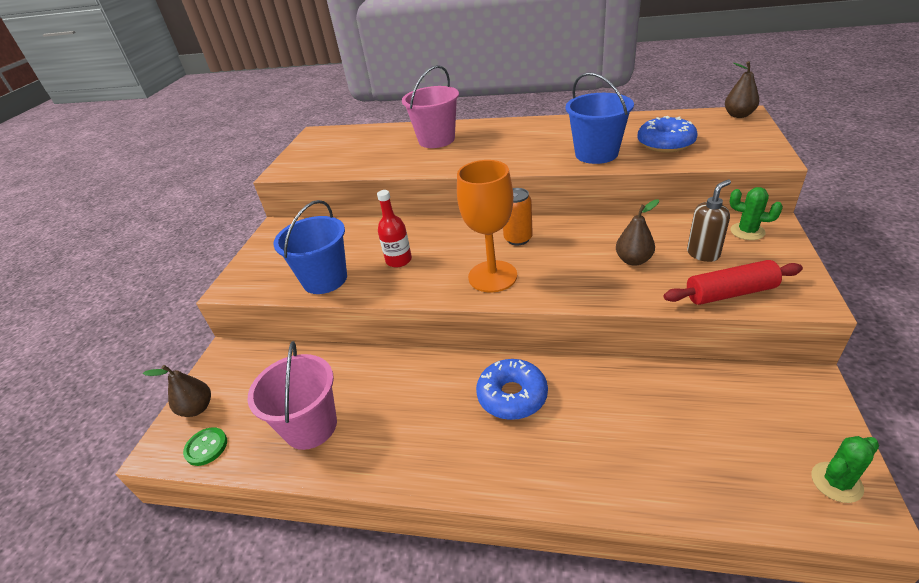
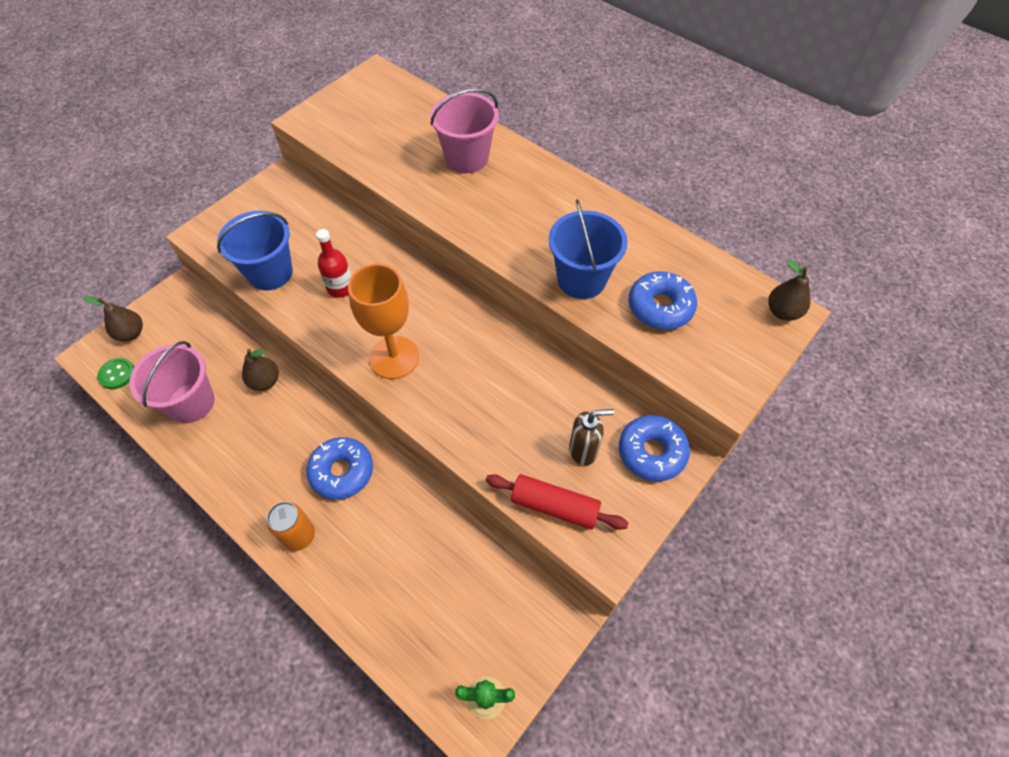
camera: 25 degrees right, 20 degrees up
(518, 239) = (454, 326): orange can -> orange can (299, 536)
(633, 260) = (519, 417): brown pear -> brown pear (265, 381)
(747, 231) = (651, 452): green cactus -> blue donut

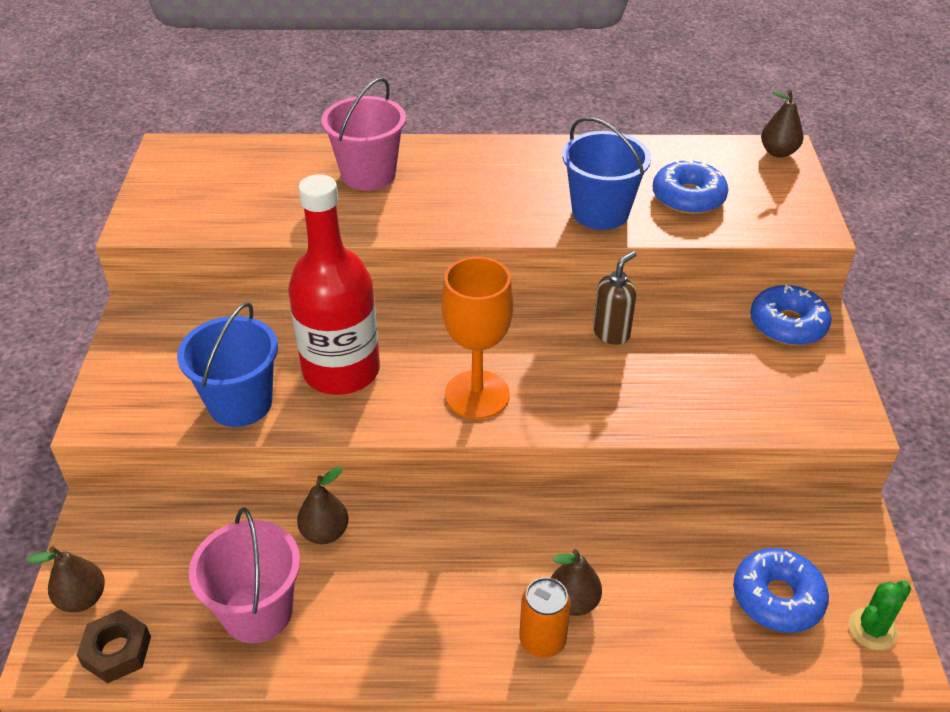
camera: 40 degrees left, 15 degrees down
(117, 374) = (117, 651): green button -> brown nut
(339, 527) = (573, 602): none -> brown pear
(340, 288) = (341, 371): red bottle -> red bottle, size x2.09
(342, 472) = (514, 553): blue donut -> blue donut (777, 598)
(554, 506) = (767, 413): red rolling pin -> none
(583, 450) = (736, 358): brown soap dispenser -> brown soap dispenser (611, 333)

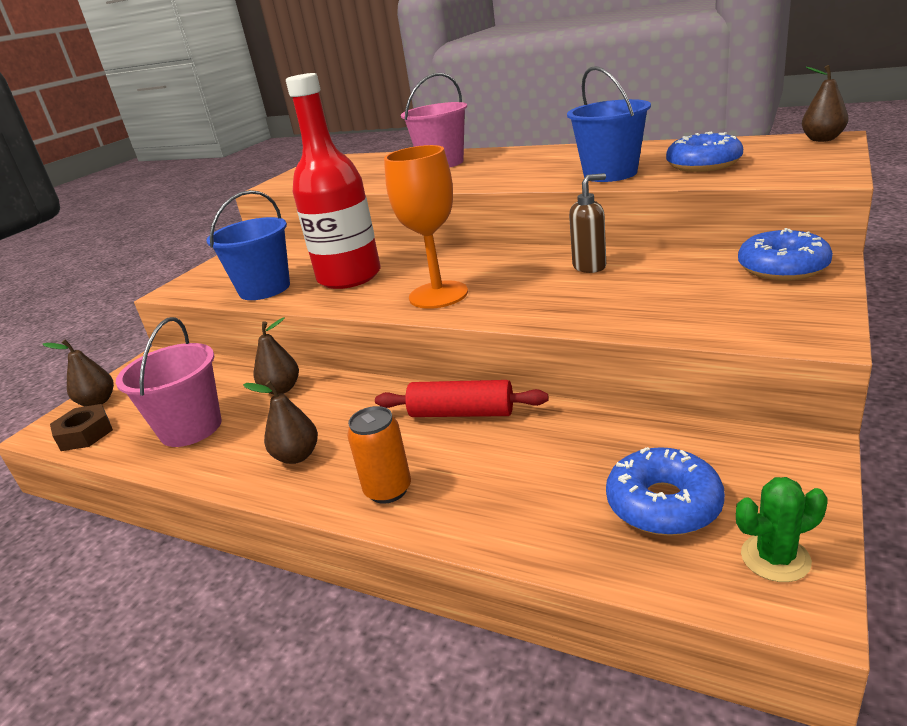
camera: 30 degrees right, 15 degrees down
(551, 530) = (461, 413): none -> red rolling pin
(573, 602) = (439, 467): brown pear -> brown pear (297, 456)

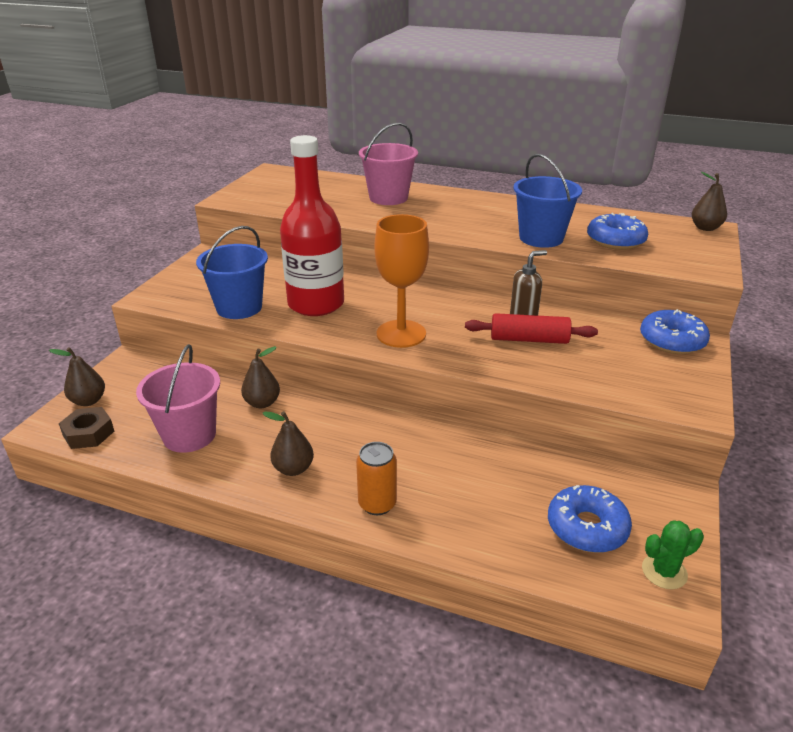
camera: 10 degrees left, 5 degrees up
(461, 413) = (424, 439): red rolling pin -> red rolling pin (529, 339)

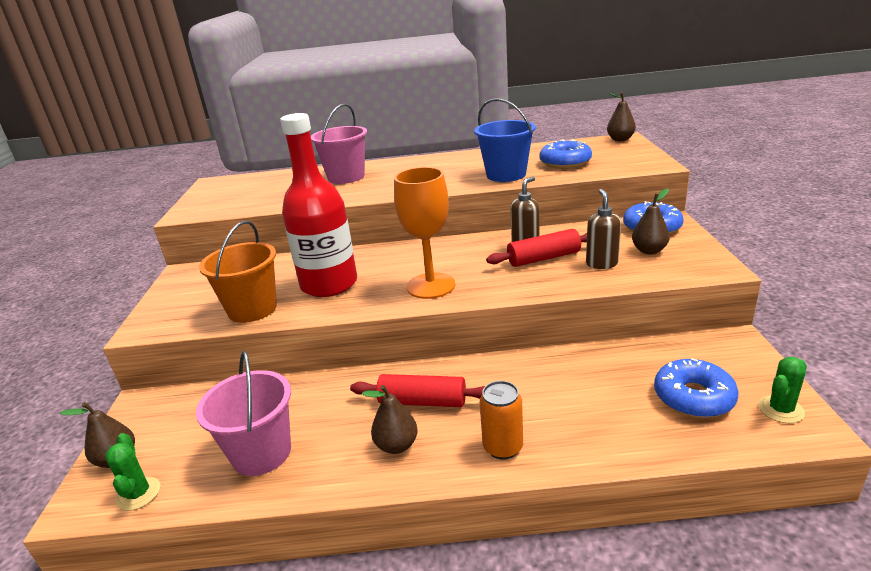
camera: 20 degrees left, 5 degrees down
(88, 433) = (138, 494): brown nut -> green cactus
(239, 307) = (252, 309): blue bucket -> orange bucket
(262, 403) = (319, 395): brown pear -> brown pear (649, 250)
(340, 439) = (422, 401): none -> red rolling pin
(581, 363) = (601, 263): none -> brown soap dispenser

